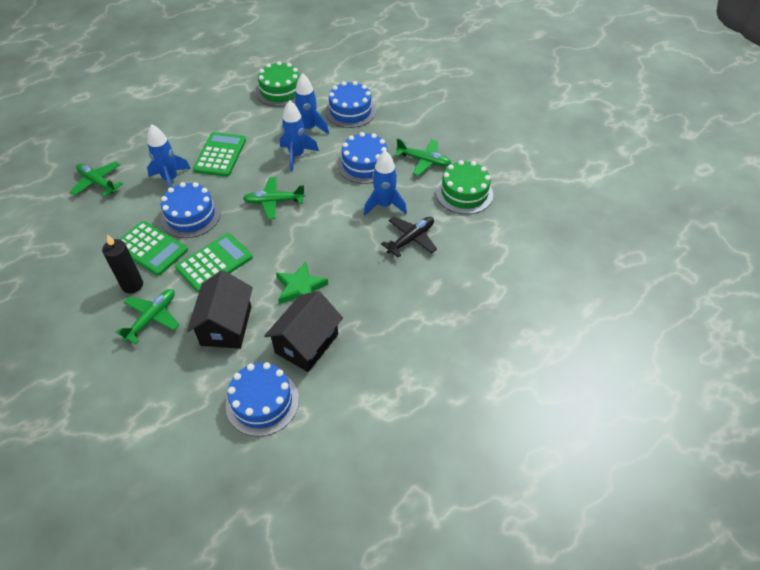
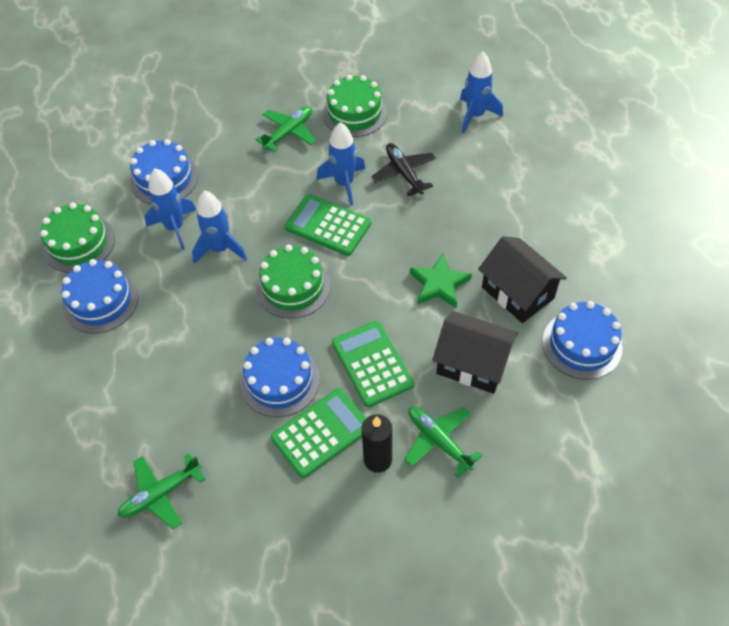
camera: 70 degrees left, 5 degrees up
(170, 179) = (198, 397): blue rocket -> blue rocket (475, 115)
(220, 155) = (176, 332): green calculator -> green calculator (328, 225)
(274, 202) = (293, 286): green plane -> green cake
(365, 164) = (269, 186): blue cake -> blue cake (101, 301)

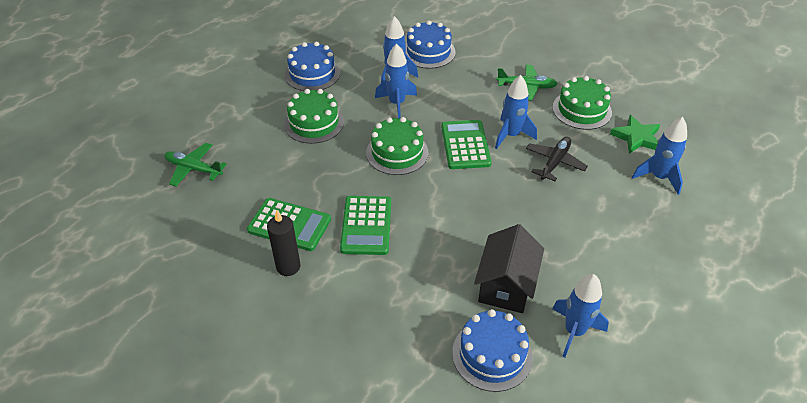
camera: 55 degrees right, 10 degrees down
(79, 243) = (346, 44): green cake -> green cake (314, 123)
(280, 380) = (315, 183): blue cake -> none
(372, 364) = (366, 225): green calculator -> green calculator turned 150 degrees clockwise
(438, 441) = (328, 296): green plane -> none
(439, 284) = (470, 231): green star -> green star (636, 138)
(472, 364) = (413, 286): black house -> none
(593, 274) = (574, 331): none -> blue rocket

